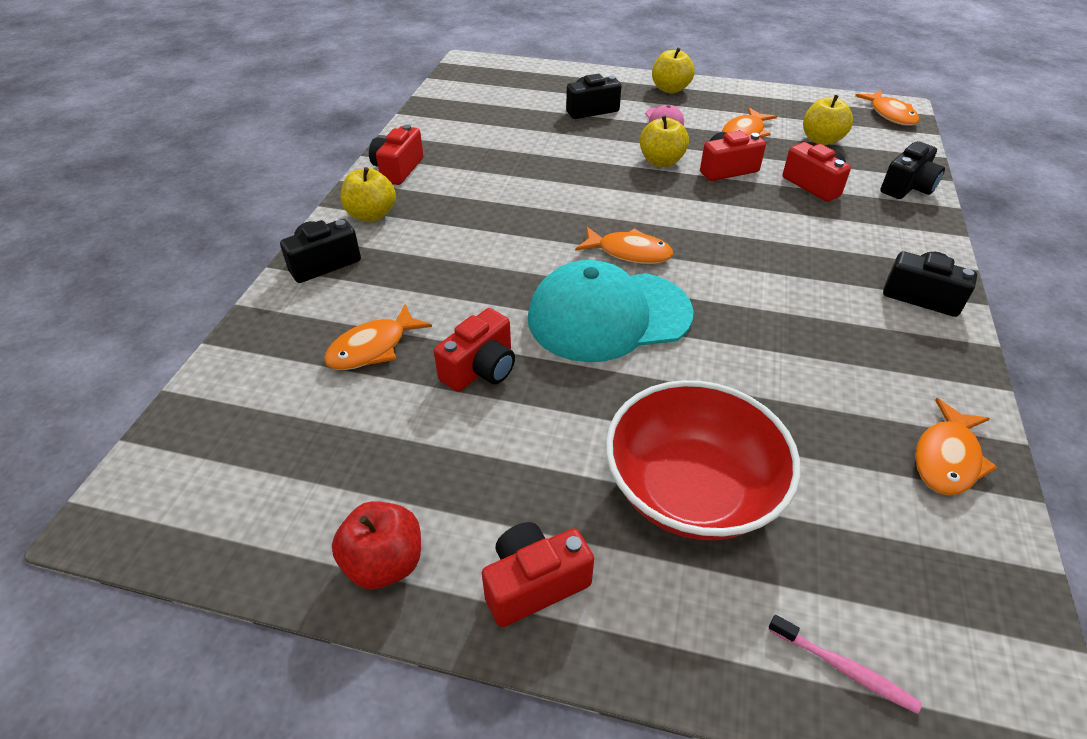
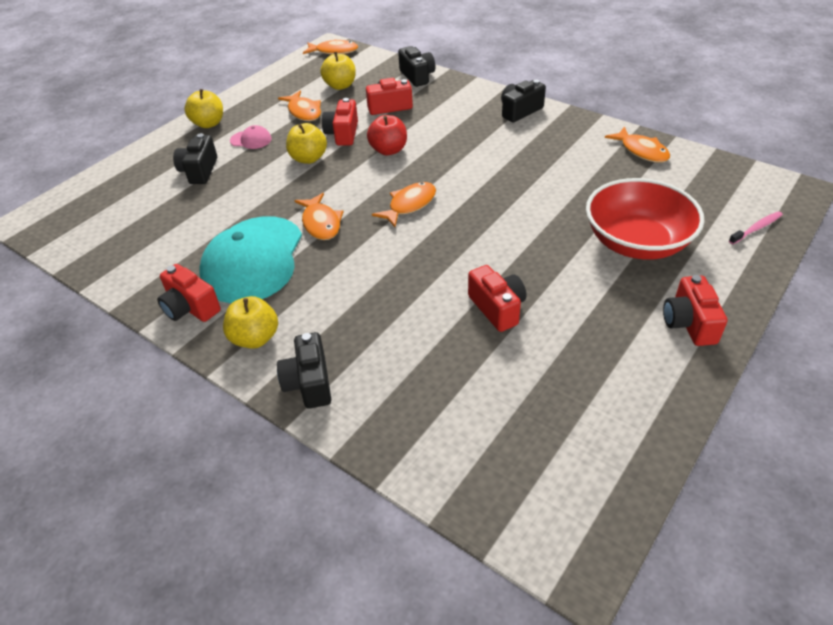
camera: 65 degrees left, 0 degrees up
(372, 348) = (445, 365): orange fish -> orange fish (321, 223)
(384, 563) = (659, 390): red apple -> red apple (388, 150)
(608, 316) = (473, 233): turquoise cap -> turquoise cap (253, 259)

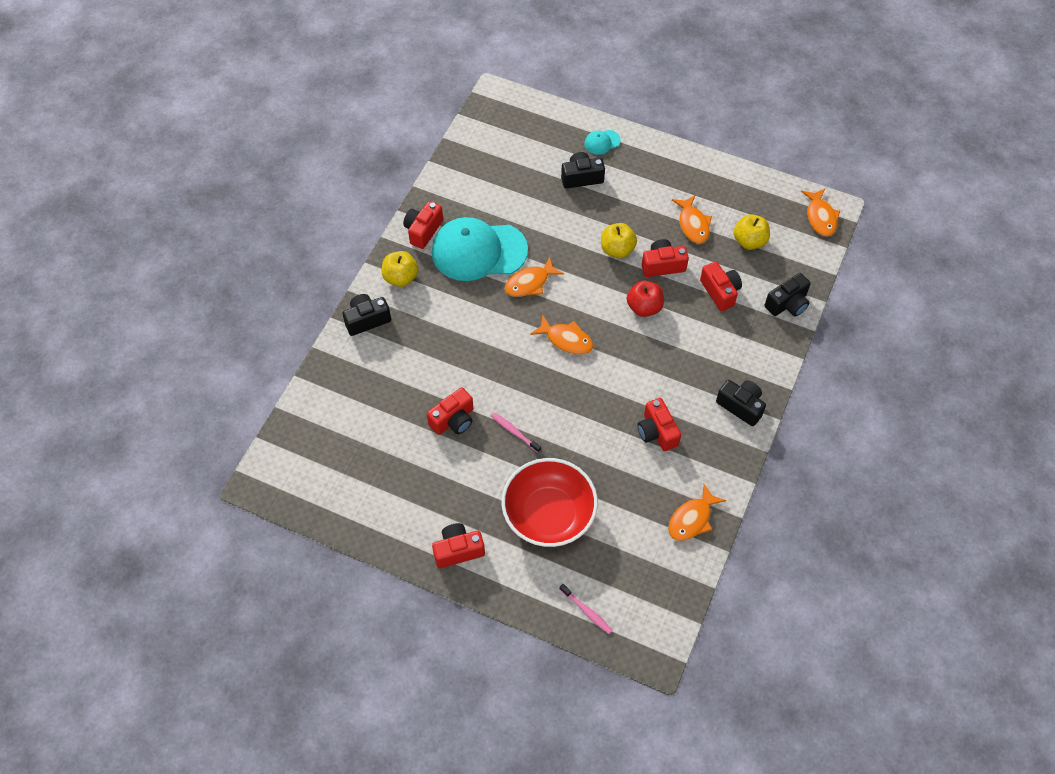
camera: 75 degrees right, 15 degrees up
(163, 152) = (602, 142): none -> turquoise cap
(208, 124) = (654, 158): yellow apple -> none
(251, 140) = (636, 198): pink cap -> none
(304, 112) = (693, 224): orange fish -> orange fish turned 60 degrees counterclockwise
(524, 257) = (514, 432): none -> pink toothbrush
(540, 159) = (657, 432): none -> red camera

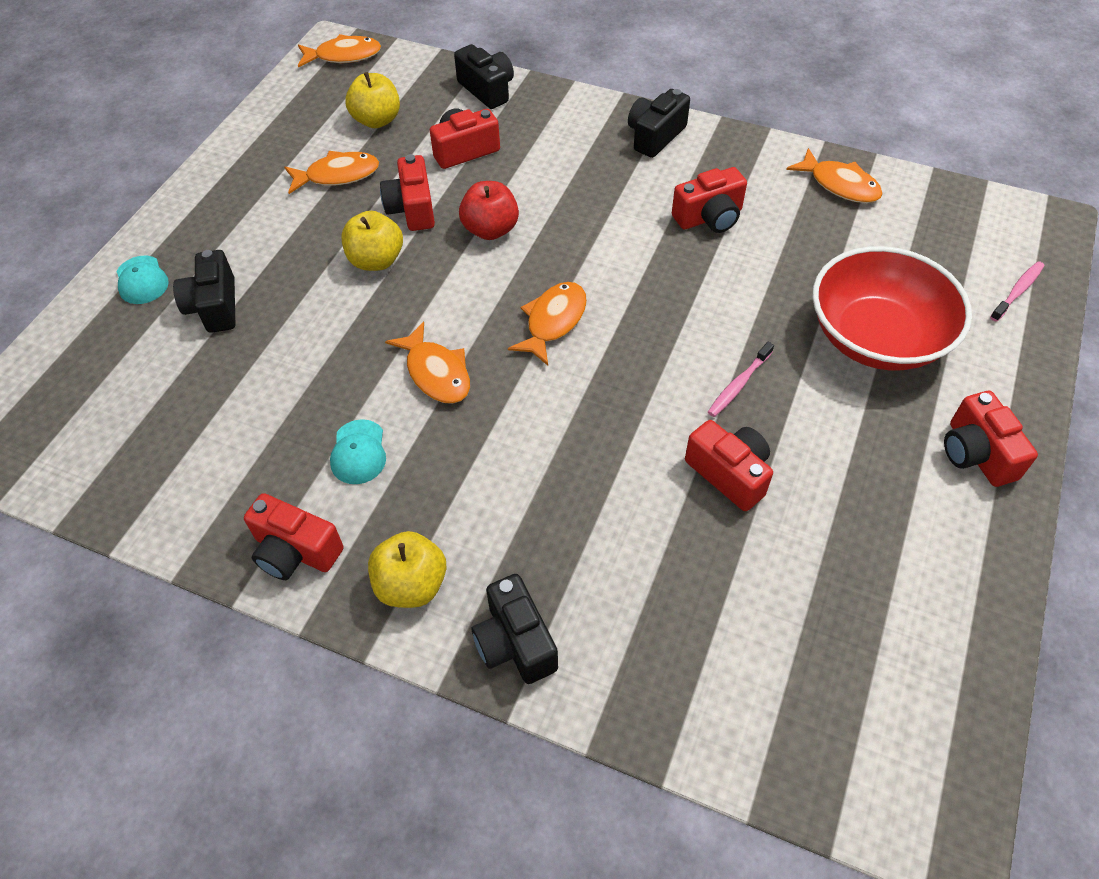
camera: 90 degrees left, 5 degrees down
(478, 251) = (358, 452): turquoise cap -> turquoise cap, size x0.41

